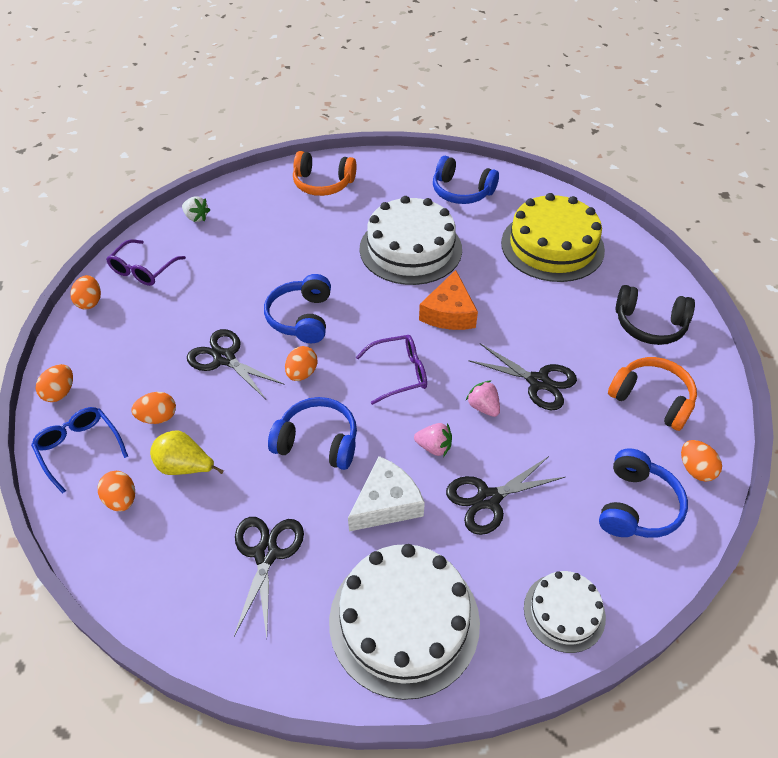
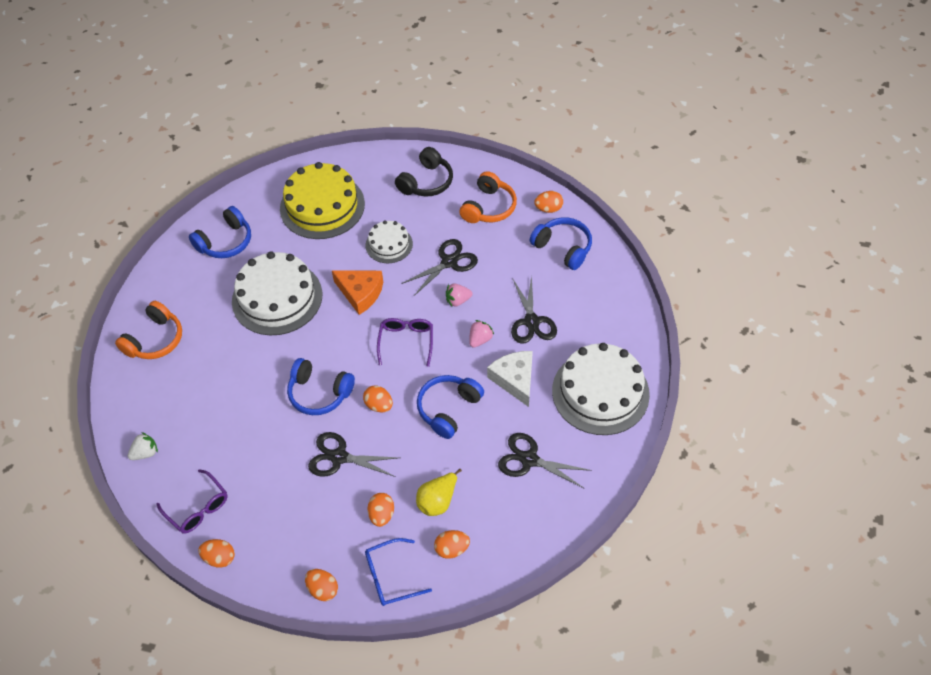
camera: 70 degrees left, 5 degrees up
(224, 358) = (339, 457): black scissors -> black scissors turned 45 degrees clockwise
(564, 612) = (619, 310): white cake -> white cake (389, 244)
(652, 399) = (489, 207): orange headphones -> orange headphones turned 150 degrees clockwise

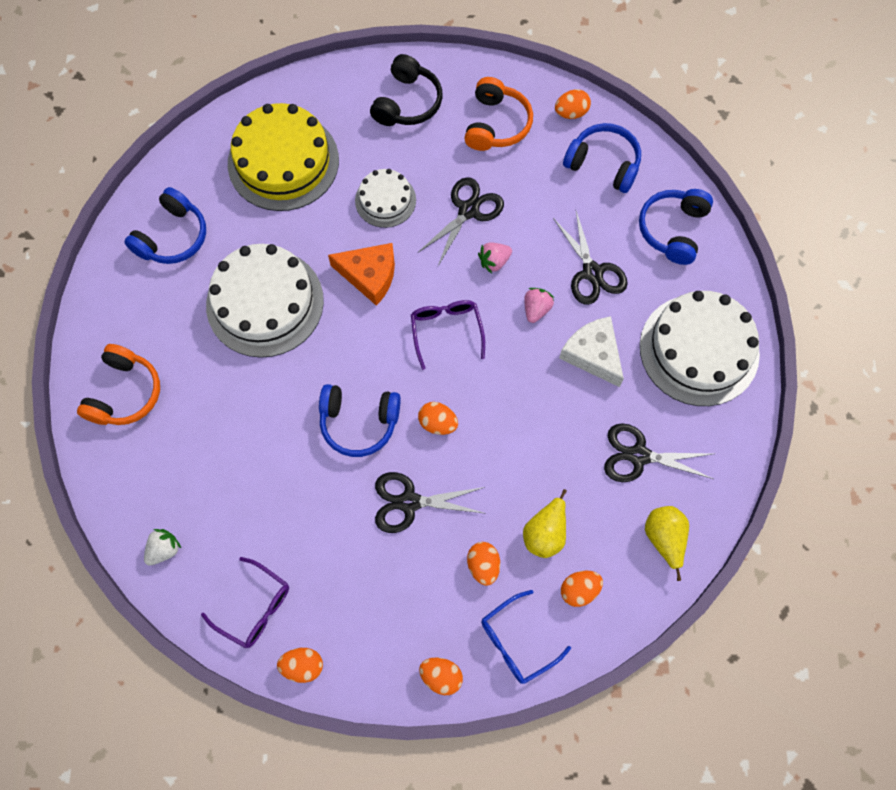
camera: 15 degrees left, 15 degrees up
(448, 409) = (524, 410): blue headphones -> blue headphones (673, 230)
(531, 525) = (664, 538): none -> yellow pear

